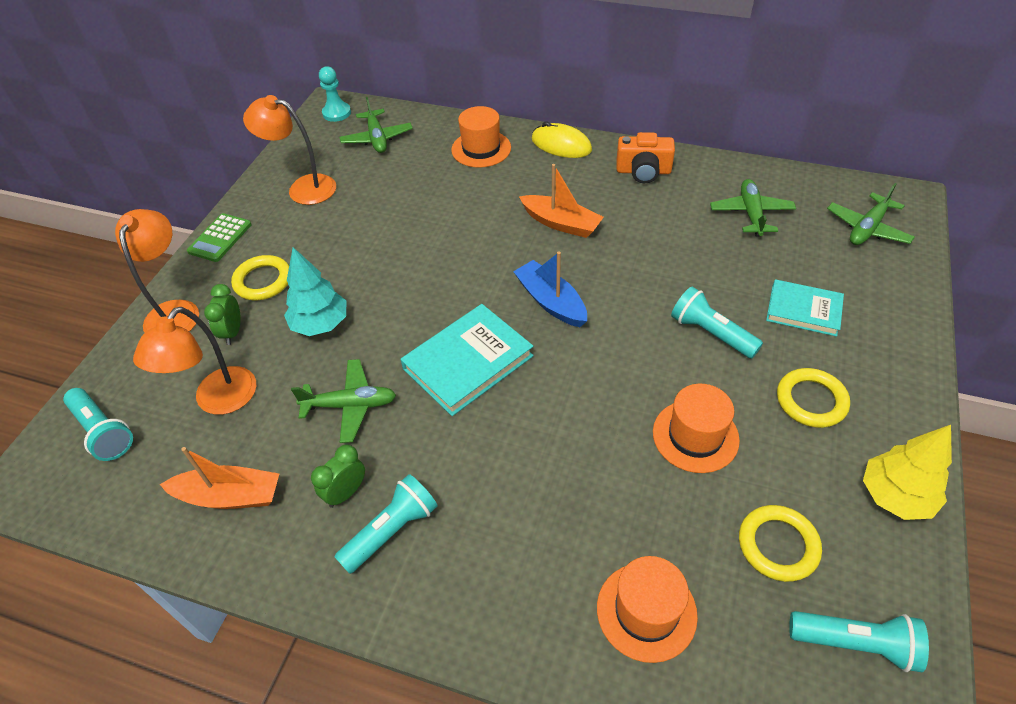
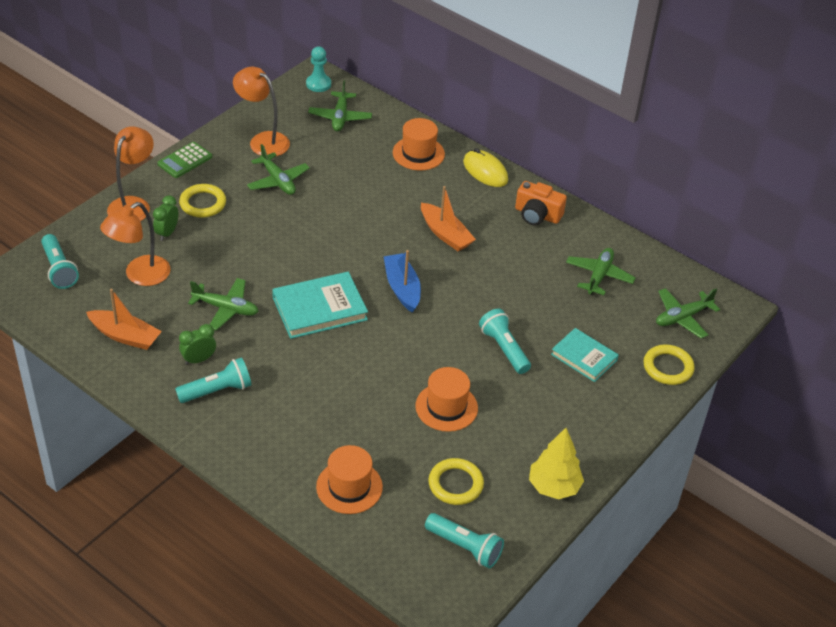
camera: 15 degrees right, 5 degrees down
(320, 324) = (230, 248): turquoise tree -> none
(341, 226) = (278, 181): none -> green plane
(811, 401) = (542, 414): yellow ring -> yellow ring (668, 367)

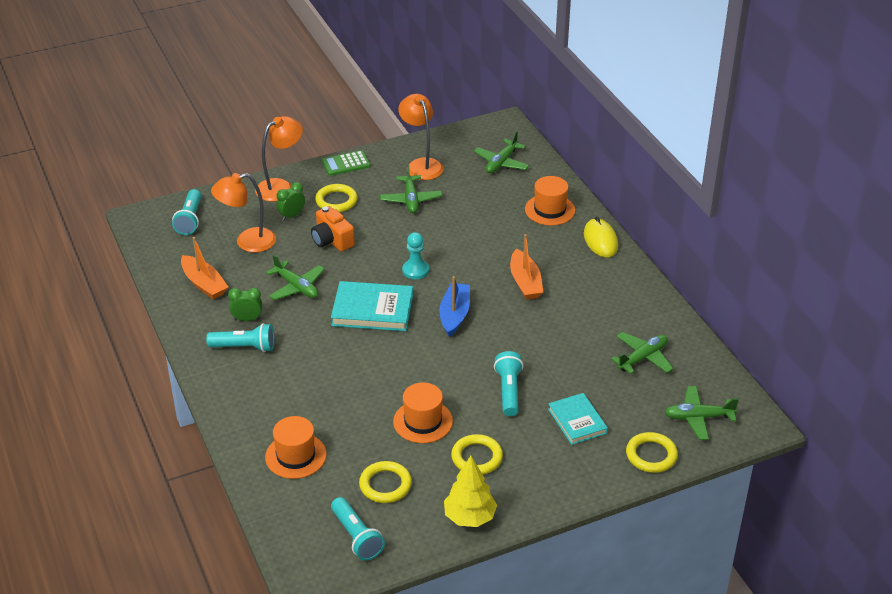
camera: 30 degrees right, 5 degrees down
(318, 84) = (502, 131): turquoise pawn -> turquoise pawn (415, 270)
(520, 425) = (477, 457): none -> yellow ring
(537, 215) = (622, 290): orange camera -> orange camera (332, 240)

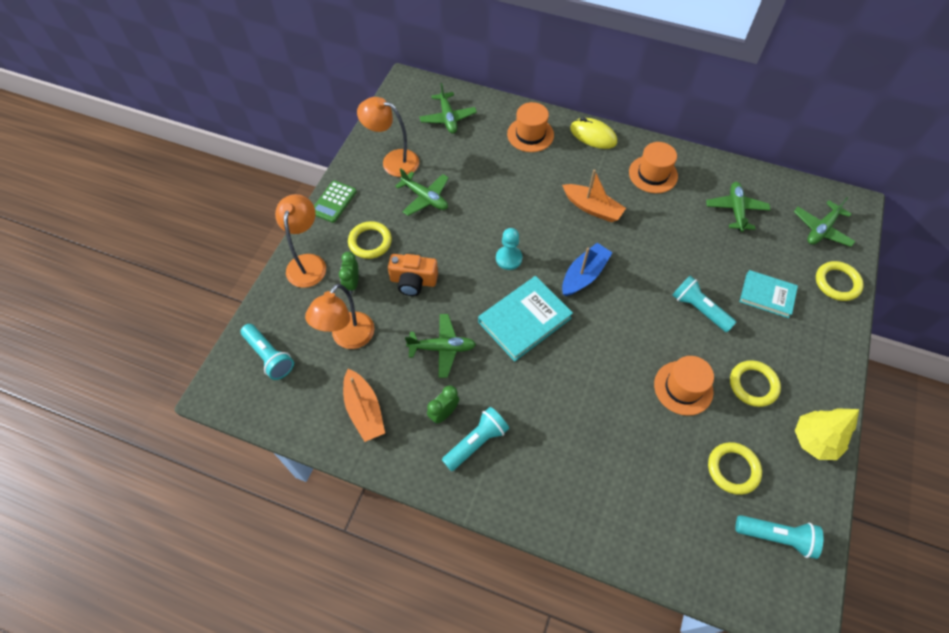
camera: 45 degrees left, 20 degrees up
(204, 284) = (364, 410): orange boat -> orange boat turned 60 degrees clockwise
(295, 456) = (644, 507): orange hat -> orange hat (653, 174)
(454, 315) = (584, 275): blue boat -> blue boat turned 75 degrees clockwise

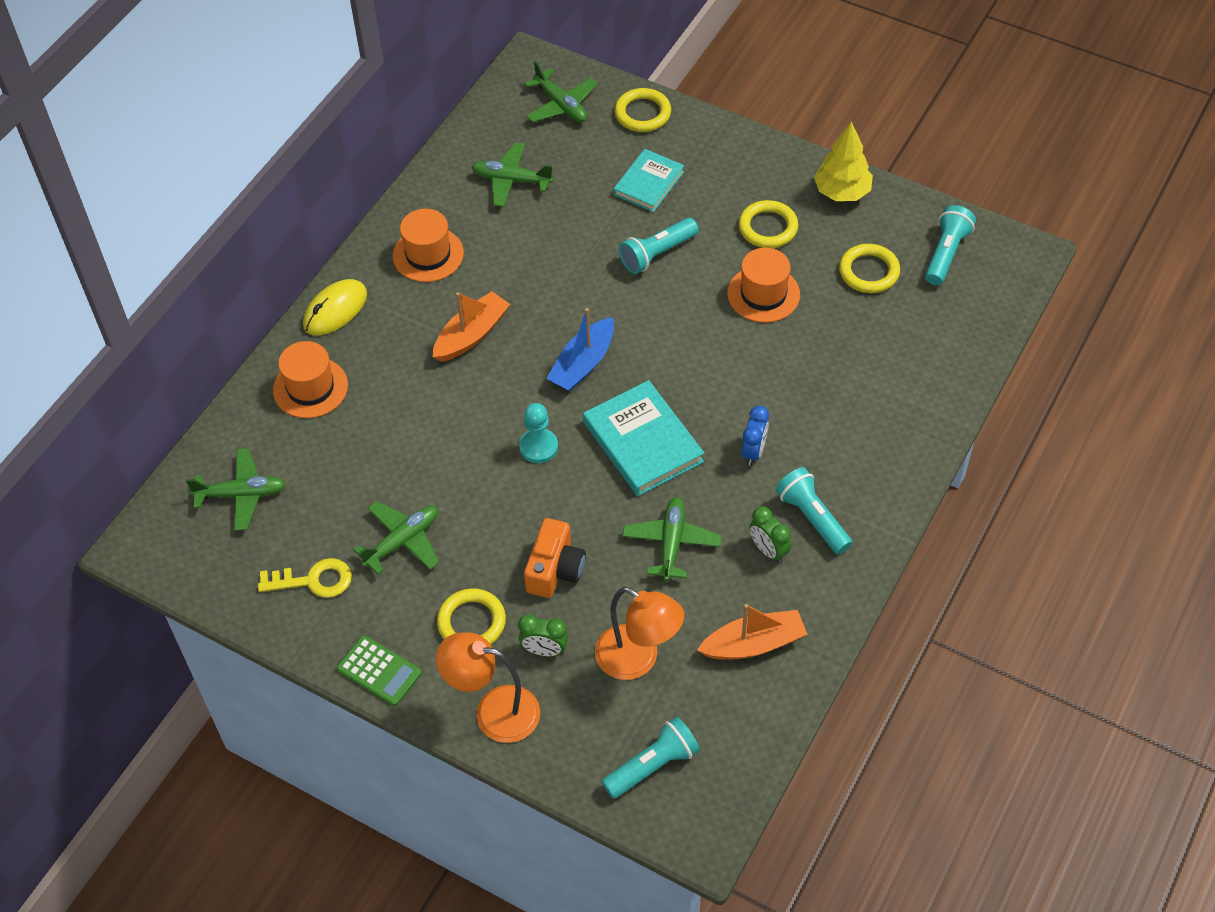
camera: 80 degrees left, 5 degrees down
(393, 161) = (314, 580): orange lamp -> yellow key
(530, 395) = (753, 451): none -> blue clock
(584, 275) = (583, 364): blue boat -> blue boat turned 105 degrees counterclockwise

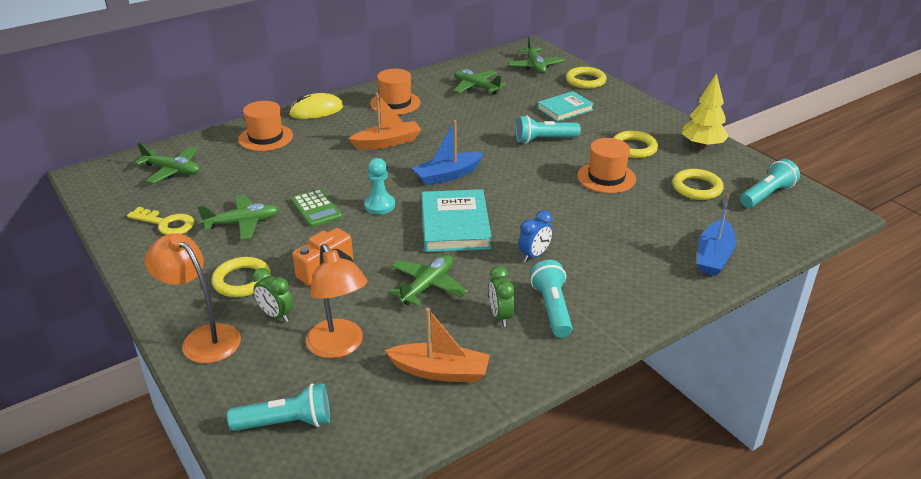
camera: 25 degrees right, 20 degrees down
(379, 671) = (153, 285): green calculator -> green calculator (316, 209)
(932, 375) = (713, 256): none -> blue boat

